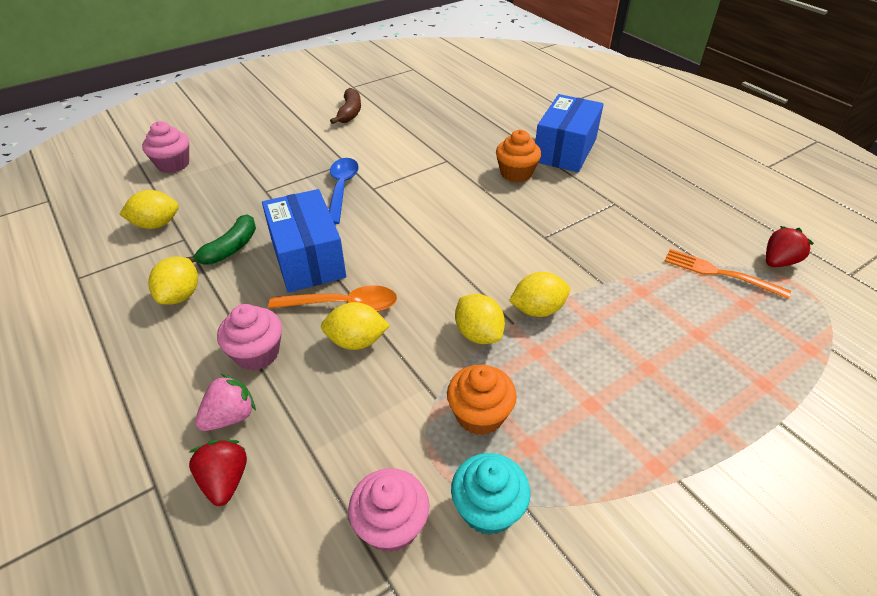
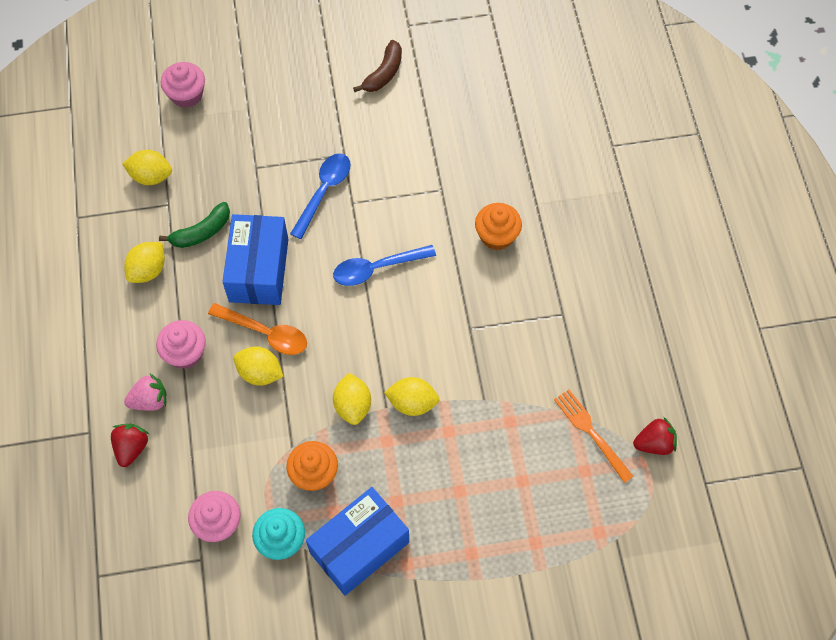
camera: 25 degrees right, 20 degrees up
(426, 223) = (377, 268): none -> blue spoon
(565, 150) = (567, 221): blue box -> blue box (359, 547)

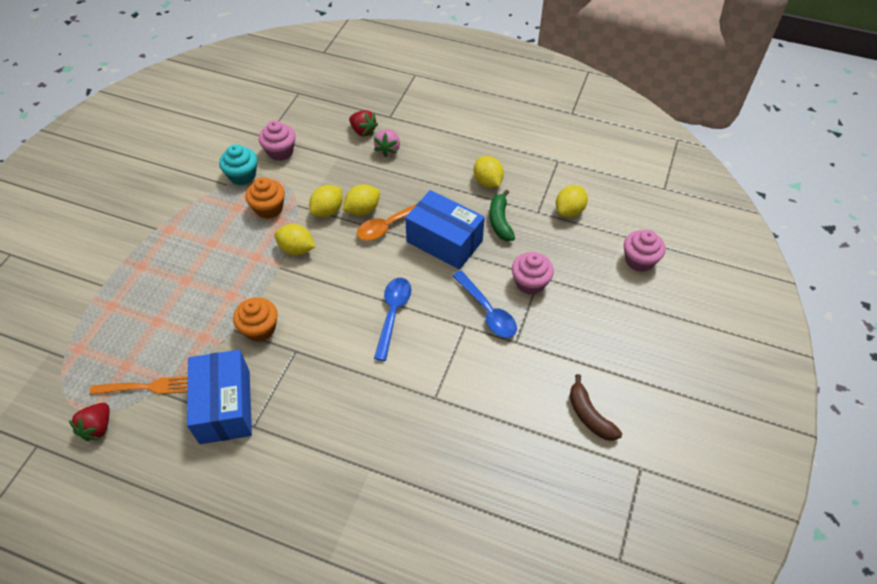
camera: 120 degrees right, 10 degrees down
(185, 353) = (408, 178): pink cupcake -> pink cupcake (530, 283)
(359, 547) = (202, 210): blue box -> blue box (225, 406)
(412, 403) = (269, 284): yellow lemon -> yellow lemon (328, 210)
(497, 236) = (360, 416): orange cupcake -> orange cupcake (260, 329)

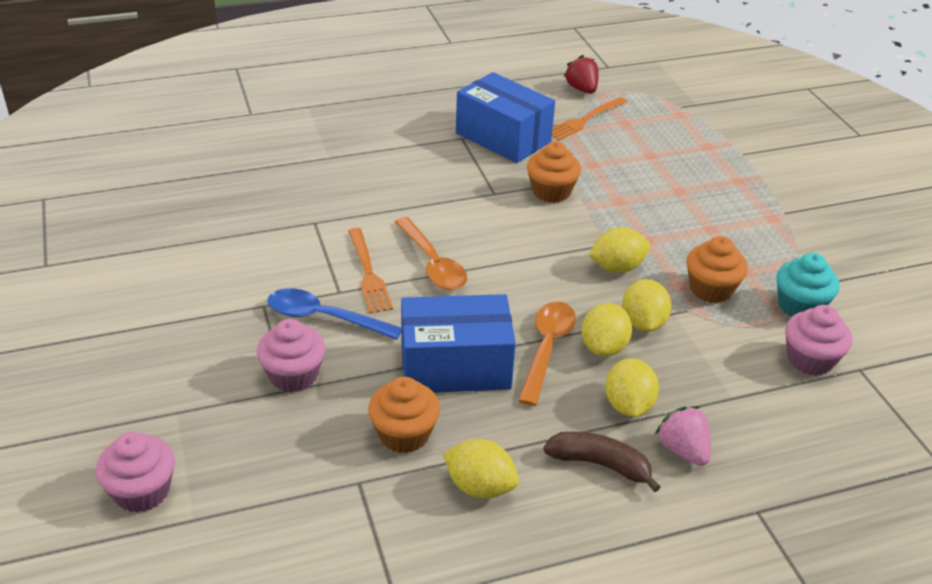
camera: 140 degrees right, 15 degrees down
(363, 131) = (757, 458): red strawberry -> none
(393, 314) = (432, 263): blue spoon -> orange spoon
(436, 329) = (368, 273): none -> orange fork
(500, 221) = (404, 434): green banana -> orange cupcake
(569, 211) = (307, 512): yellow lemon -> yellow lemon (628, 405)
(589, 415) = (128, 280): brown banana -> brown banana (600, 464)

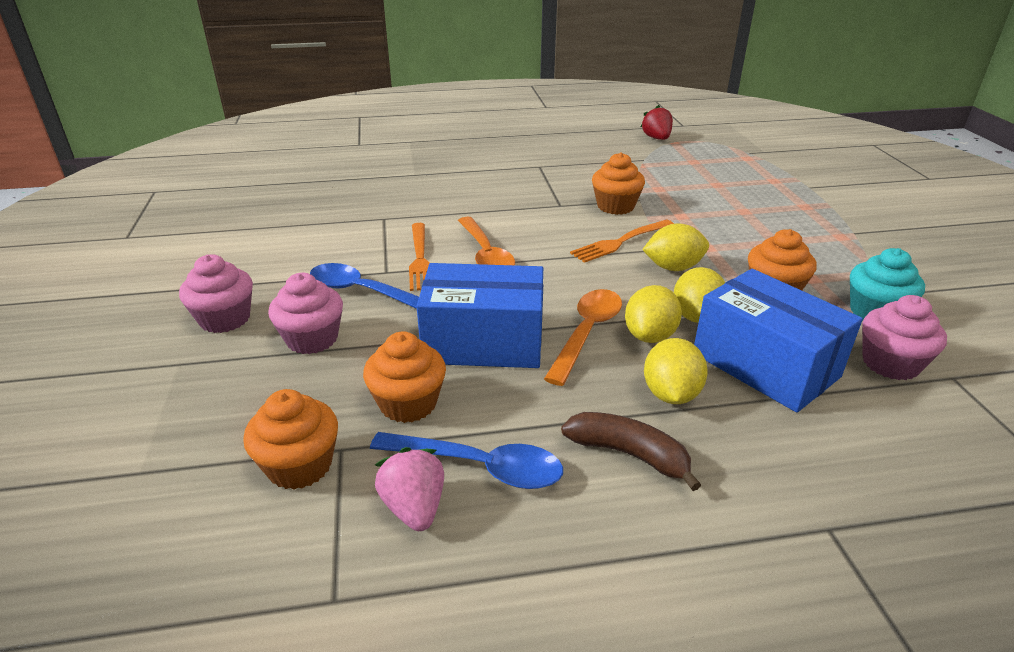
camera: 10 degrees right, 5 degrees down
(142, 491) = (101, 437): pink cupcake -> pink cupcake (225, 319)
(329, 500) = (300, 466): none -> orange cupcake
(480, 487) = (479, 466): yellow lemon -> blue spoon
(503, 137) = (577, 167): blue box -> blue box (765, 365)
(585, 120) = (656, 158): orange fork -> orange fork (621, 242)
(683, 450) = (733, 447): pink strawberry -> pink strawberry (414, 507)

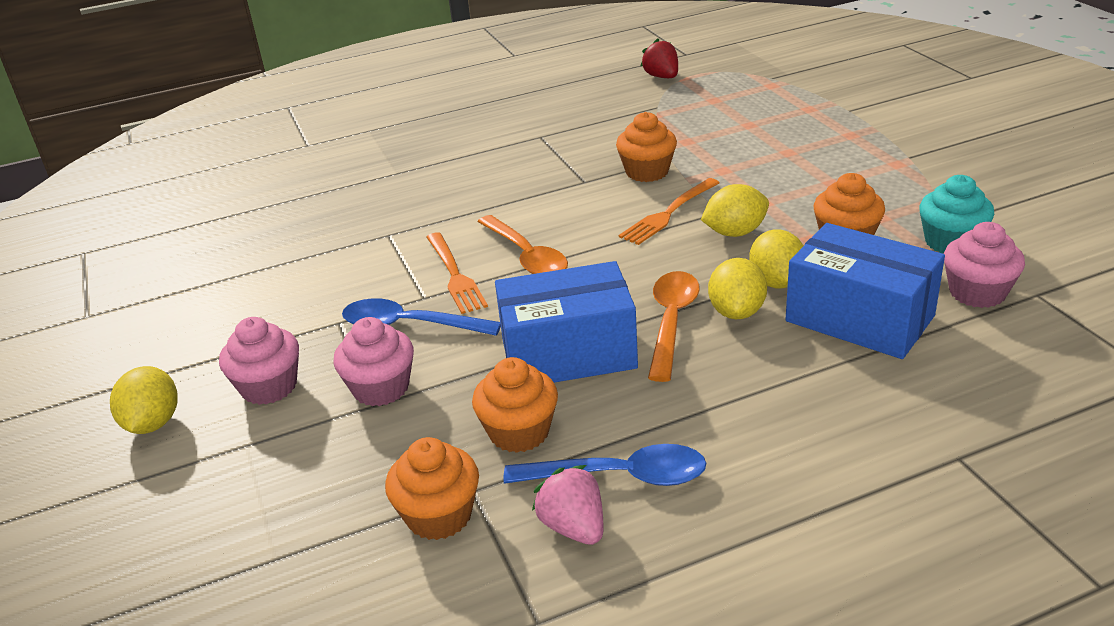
camera: 10 degrees left, 0 degrees up
(629, 454) = (758, 432): brown banana -> none
(671, 394) = (778, 367): yellow lemon -> yellow lemon (153, 423)

